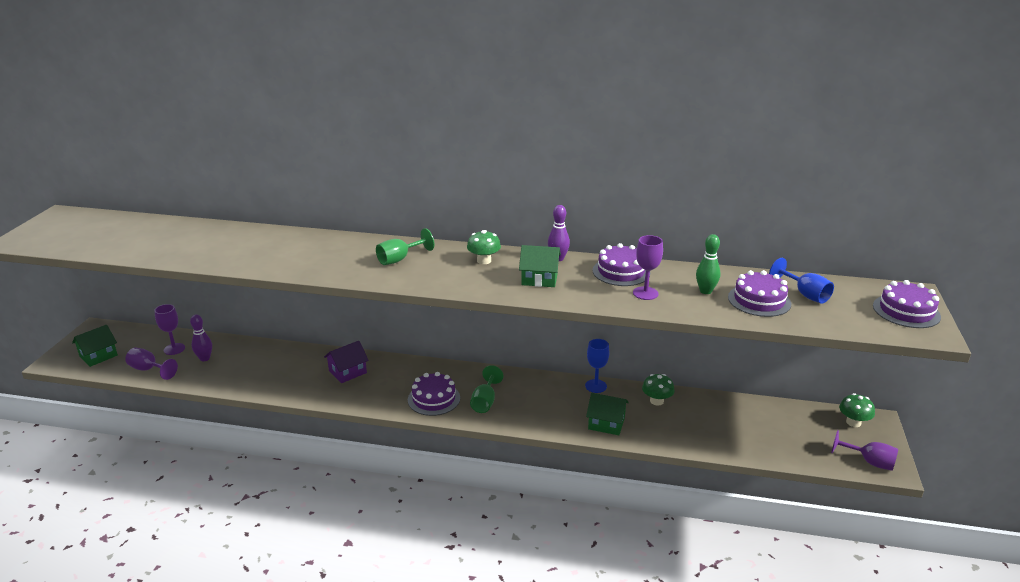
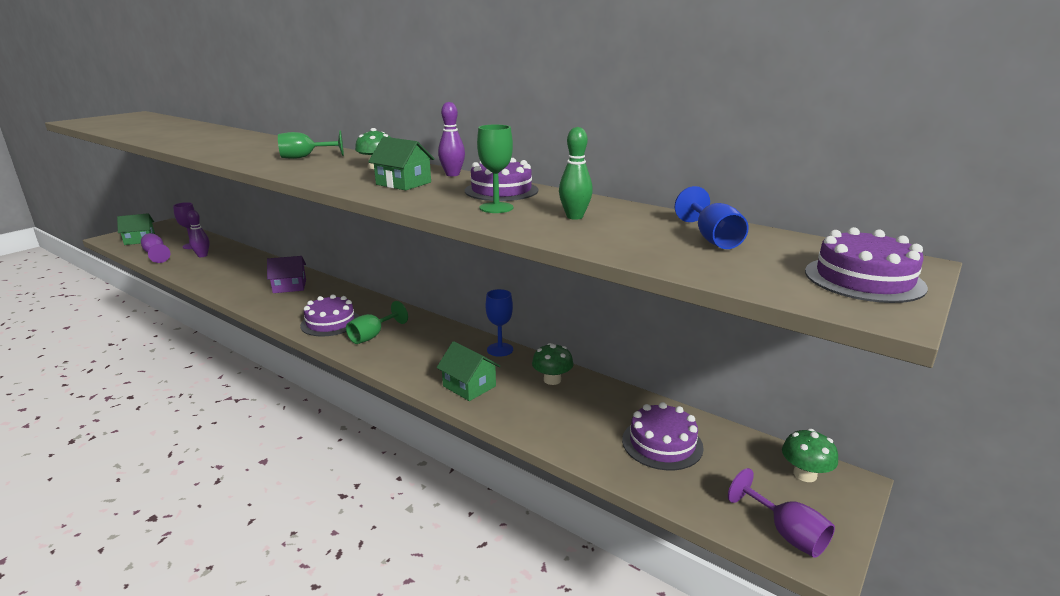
camera: 25 degrees right, 5 degrees down
(645, 293) = (496, 208): purple goblet -> green goblet
(759, 300) = (633, 234): purple cake -> purple cake (662, 443)

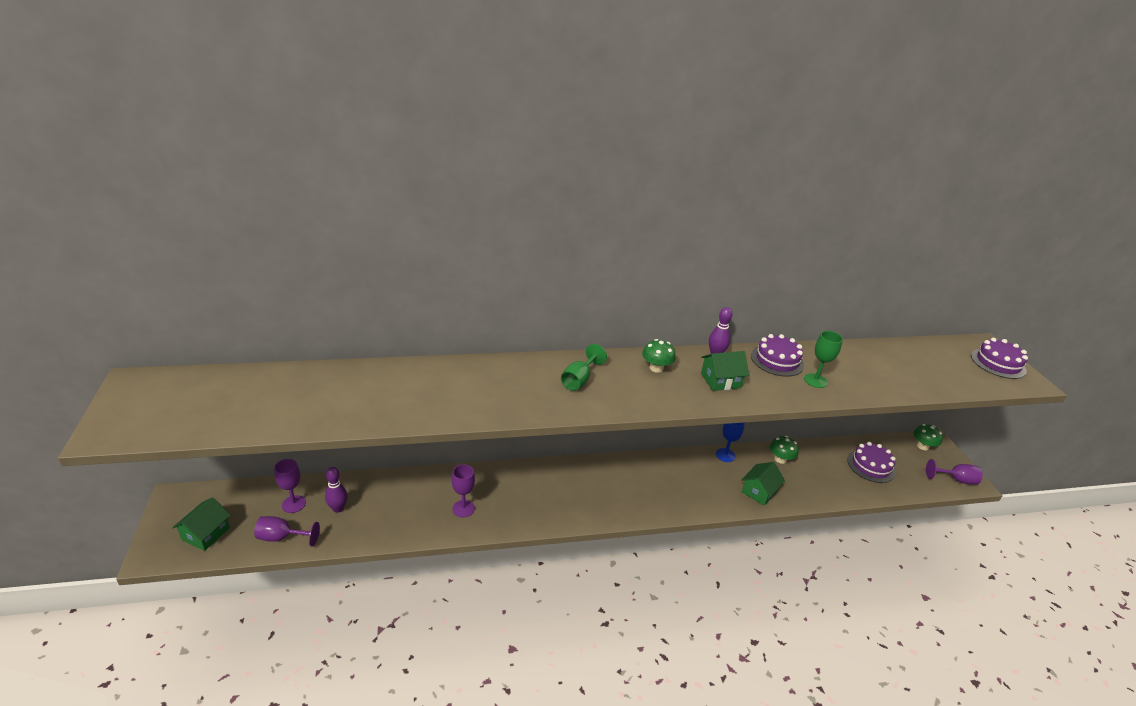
camera: 50 degrees left, 10 degrees up
(250, 284) = (463, 508): none -> purple goblet
(289, 286) = (501, 490): purple house -> none
(330, 322) = (602, 501): purple cake -> none
(372, 336) = (648, 493): green goblet -> none
(469, 386) = (759, 491): green house -> green house turned 45 degrees counterclockwise
(574, 217) = (855, 369): green bowling pin -> none
(712, 239) = (923, 359): blue goblet -> none

